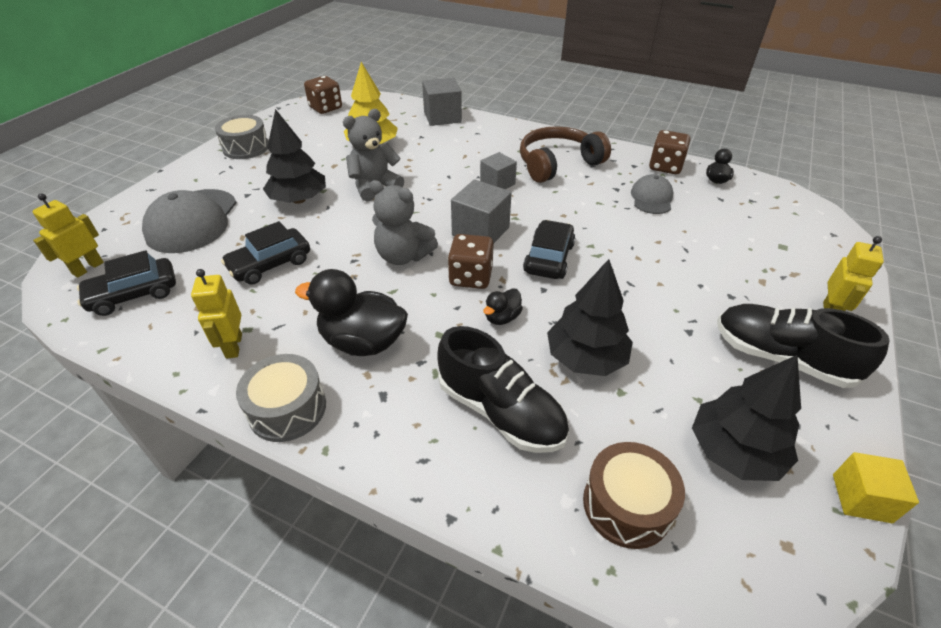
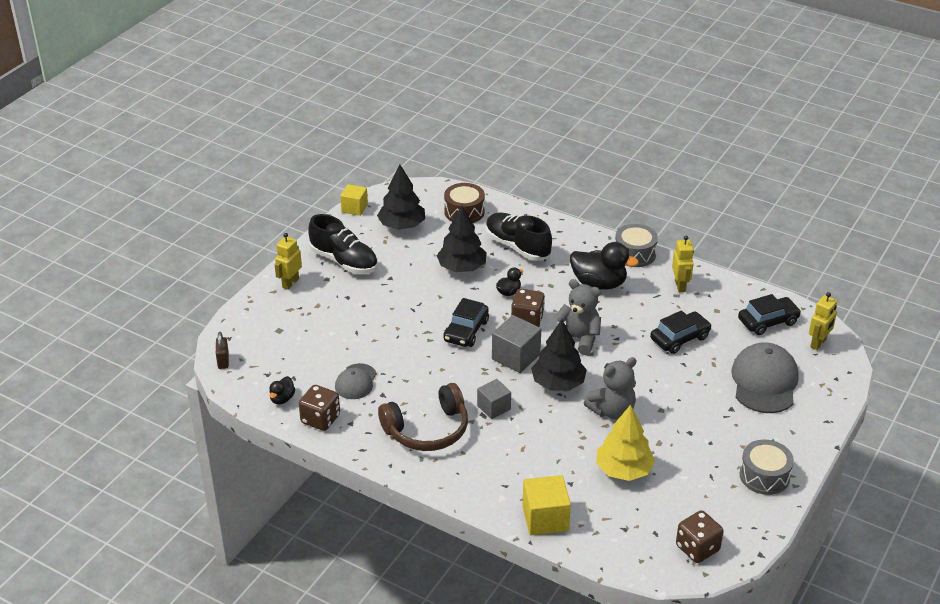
camera: 175 degrees left, 5 degrees down
(299, 200) = (679, 399): black tree -> black tree (558, 383)
(442, 117) = (545, 518): grey cube -> yellow cube
(812, 209) = (223, 361): none -> brown padlock

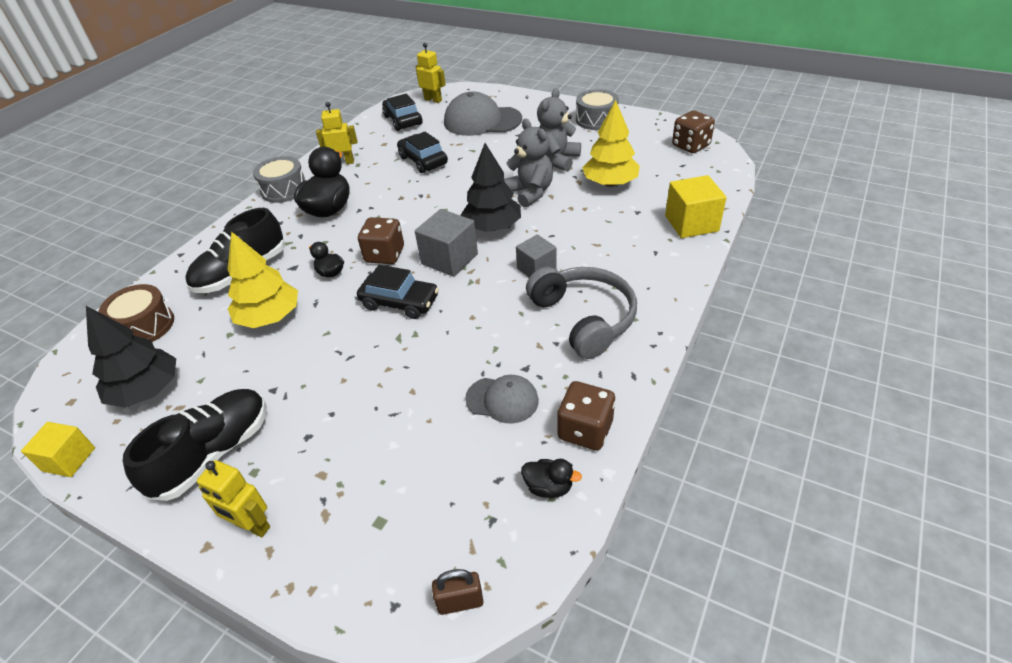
camera: 90 degrees left, 5 degrees up
(427, 430) = (584, 318): brown headphones -> grey headphones
(462, 267) = (270, 317): black tree -> yellow tree
(578, 339) = (421, 218): grey teddy bear -> grey teddy bear (557, 160)

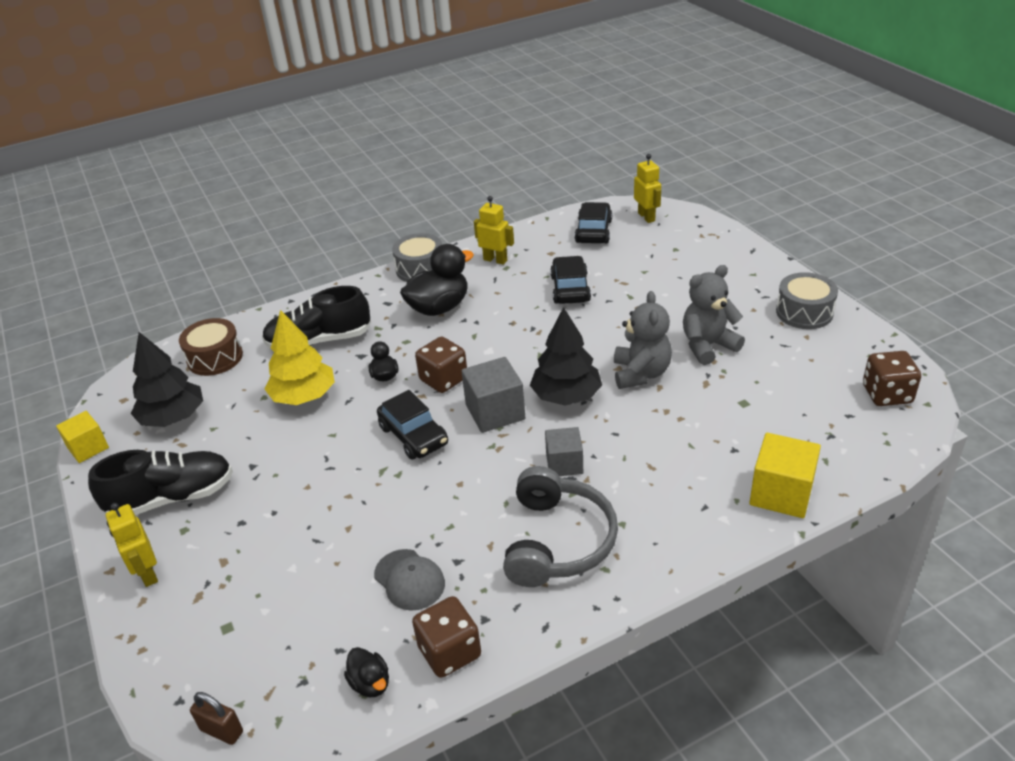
camera: 35 degrees right, 5 degrees down
(482, 121) = (673, 263): grey cap -> none
(610, 183) = (738, 401): yellow tree -> none

